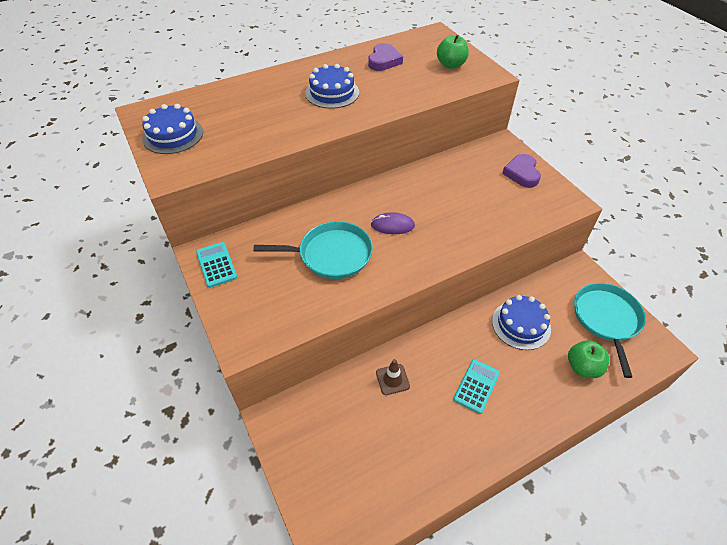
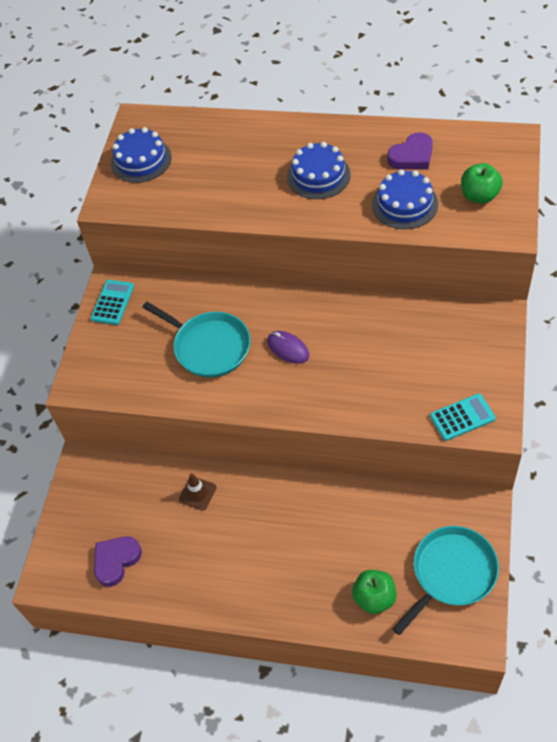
camera: 45 degrees right, 5 degrees up
(476, 386) = (261, 547): turquoise calculator -> turquoise calculator (462, 417)
(521, 325) = (359, 522): blue cake -> blue cake (405, 204)
(522, 173) = (478, 364): purple heart -> purple heart (116, 561)

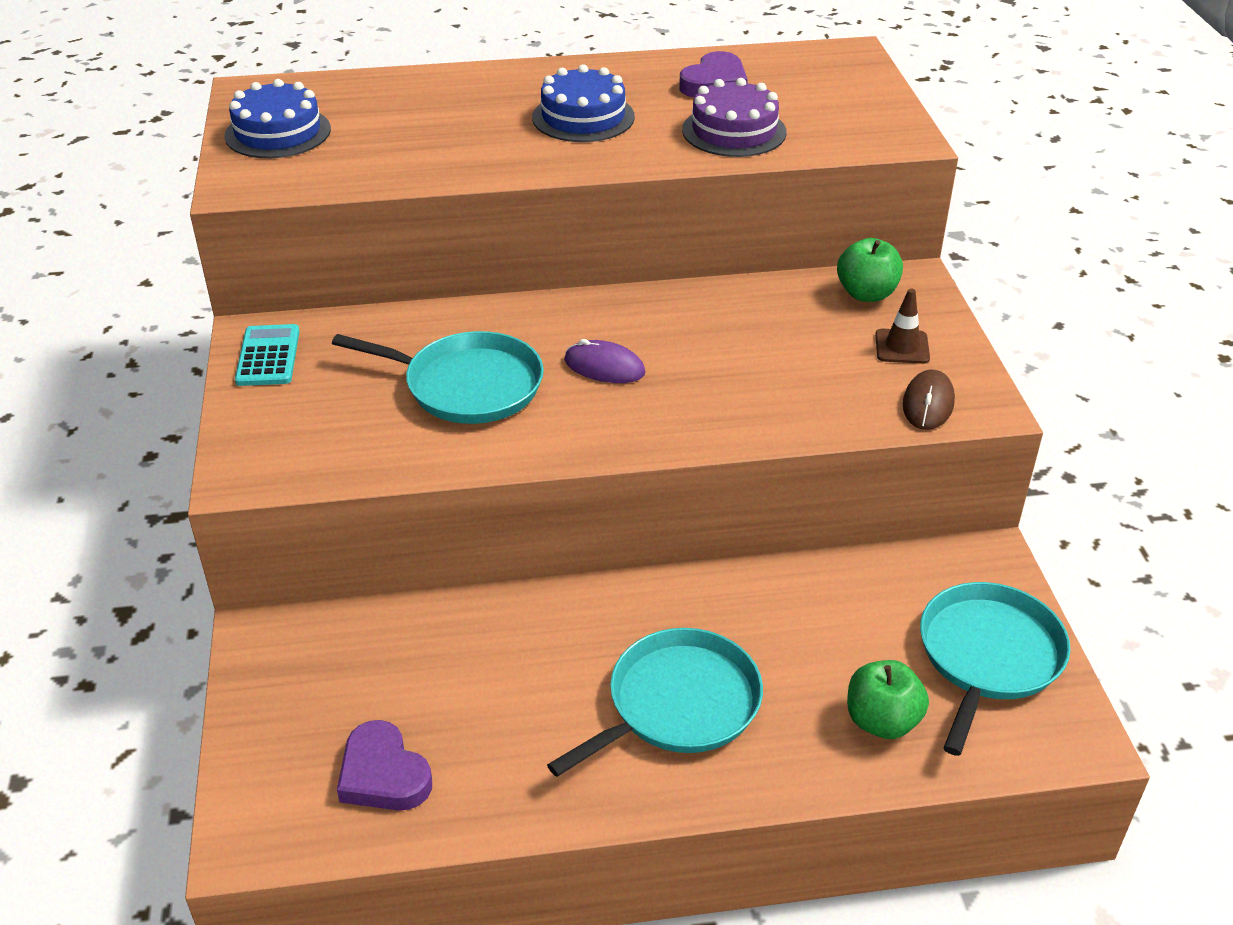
camera: 25 degrees left, 15 degrees down
(116, 561) = (383, 774): purple heart -> purple heart turned 60 degrees counterclockwise
(197, 493) = (500, 637): brown traffic cone -> brown traffic cone (902, 347)
(272, 559) = (677, 704): none -> turquoise pan
(405, 204) = (734, 131): blue cake -> purple cake
(462, 417) = (928, 403): turquoise calculator -> brown mouse
(479, 196) = (838, 110): green apple -> green apple (866, 294)

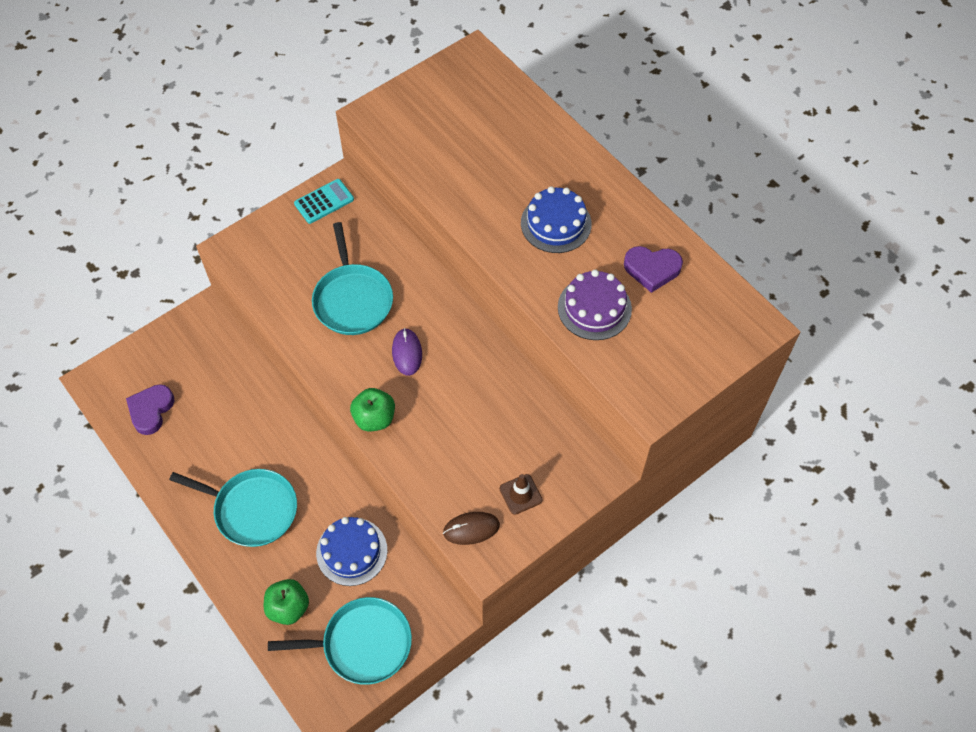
camera: 60 degrees right, 20 degrees up
(278, 132) = (437, 95): blue cake -> blue cake (351, 551)
(866, 294) = (566, 453): green apple -> green apple (374, 418)

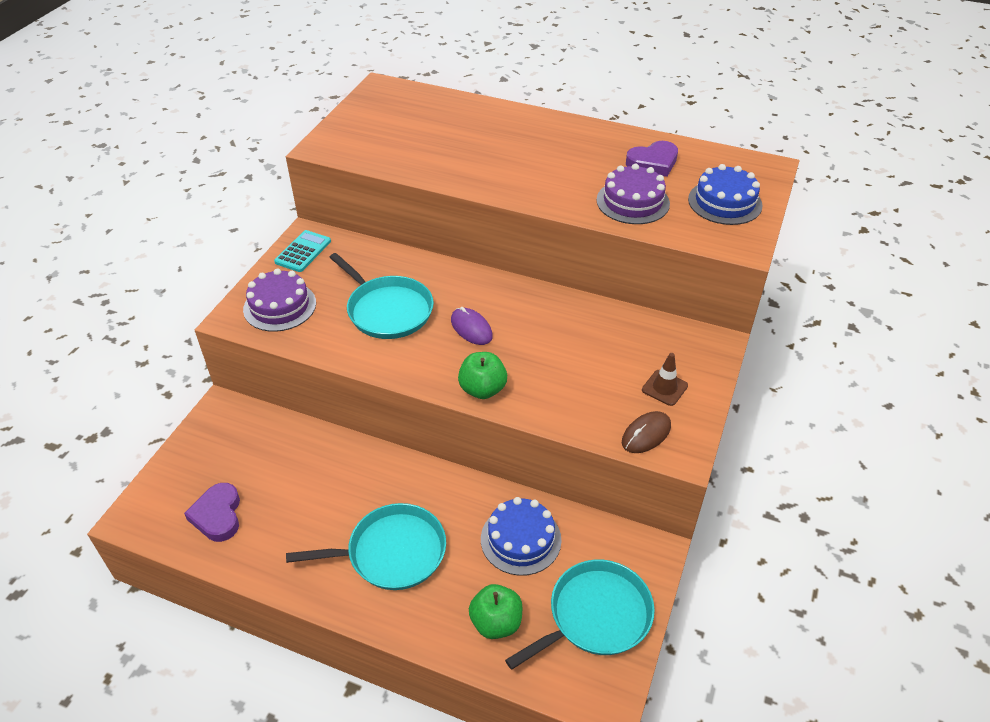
camera: 30 degrees left, 15 degrees down
(271, 253) = (280, 306): none -> purple cake
(556, 223) = (548, 162): blue cake -> blue cake (725, 202)

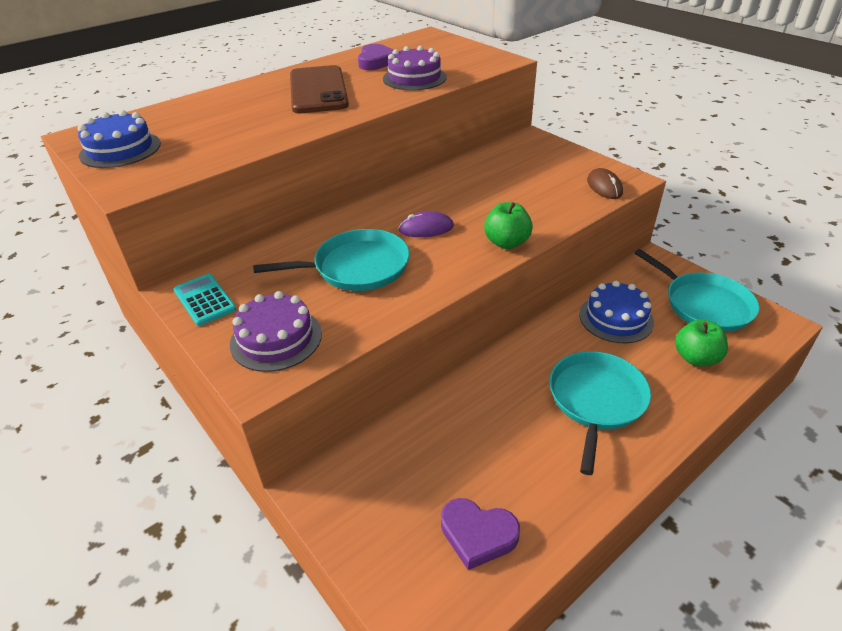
camera: 60 degrees left, 5 degrees down
(552, 157) = (318, 90): none -> brown phone
(595, 615) = (704, 304): turquoise pan -> turquoise pan turned 150 degrees clockwise
(664, 388) = (562, 167): brown traffic cone -> none
(725, 202) = (451, 53): blue cake -> blue cake (120, 149)

